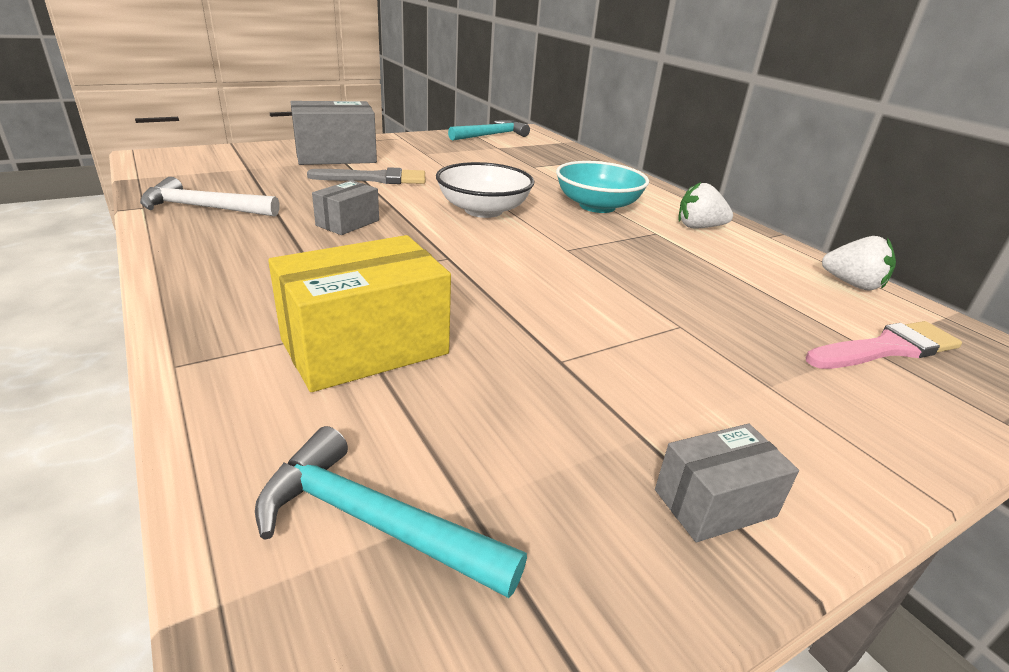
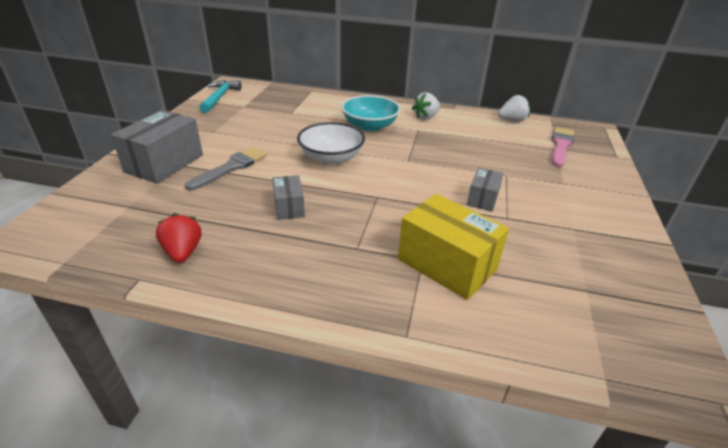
camera: 45 degrees left, 5 degrees up
(204, 208) = (183, 252): white hammer -> red strawberry
(365, 347) = (446, 264): yellow box -> yellow box turned 60 degrees counterclockwise
(374, 522) = (582, 319): turquoise hammer -> none
(715, 503) = (620, 236): grey box -> grey box (482, 199)

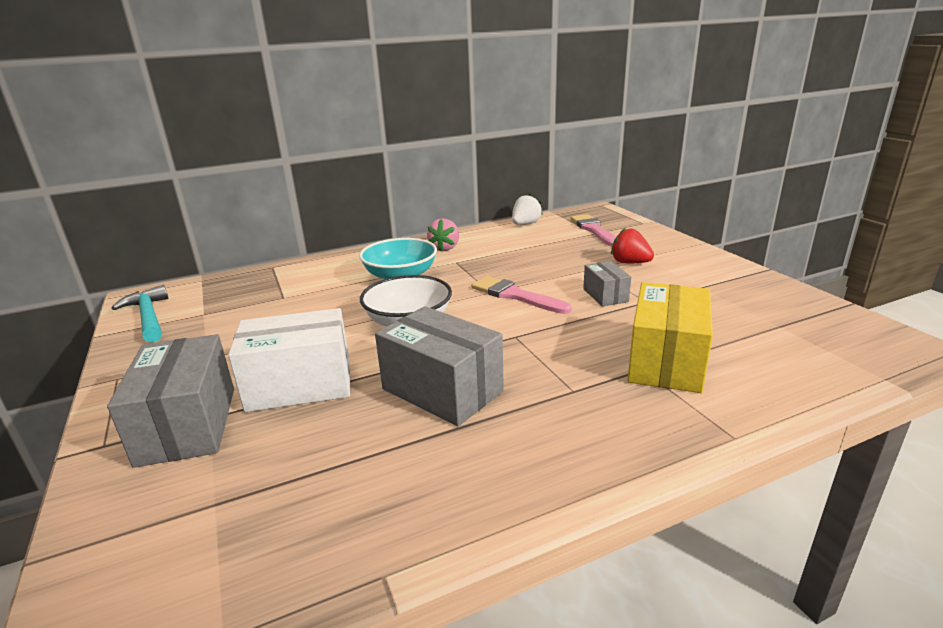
camera: 35 degrees left, 10 degrees down
(183, 252) = (392, 507): red strawberry -> red strawberry (629, 263)
(231, 167) = (300, 385): grey brush -> white box
(289, 207) = (442, 390): grey box -> grey box, size x1.85
(419, 170) = (515, 295): none -> pink brush
(426, 117) = (445, 248): white strawberry -> pink strawberry
(446, 264) = (666, 361): yellow box -> yellow box turned 75 degrees counterclockwise

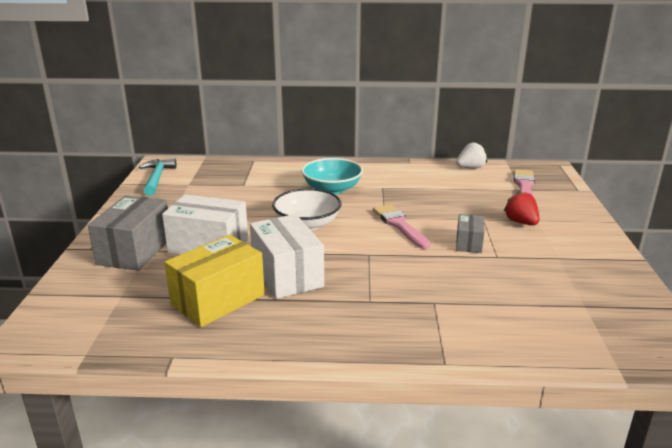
camera: 25 degrees right, 0 degrees up
(442, 390) = (287, 274): grey box -> white box
(445, 248) = (385, 174): pink strawberry -> none
(666, 361) = (457, 303): yellow box -> yellow box (218, 300)

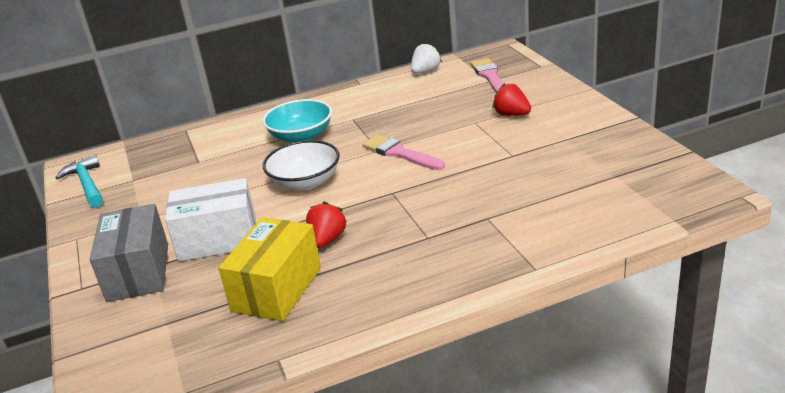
camera: 20 degrees left, 5 degrees up
(287, 274) = (327, 240): white box -> red strawberry
(469, 243) = (478, 150): grey box -> none

